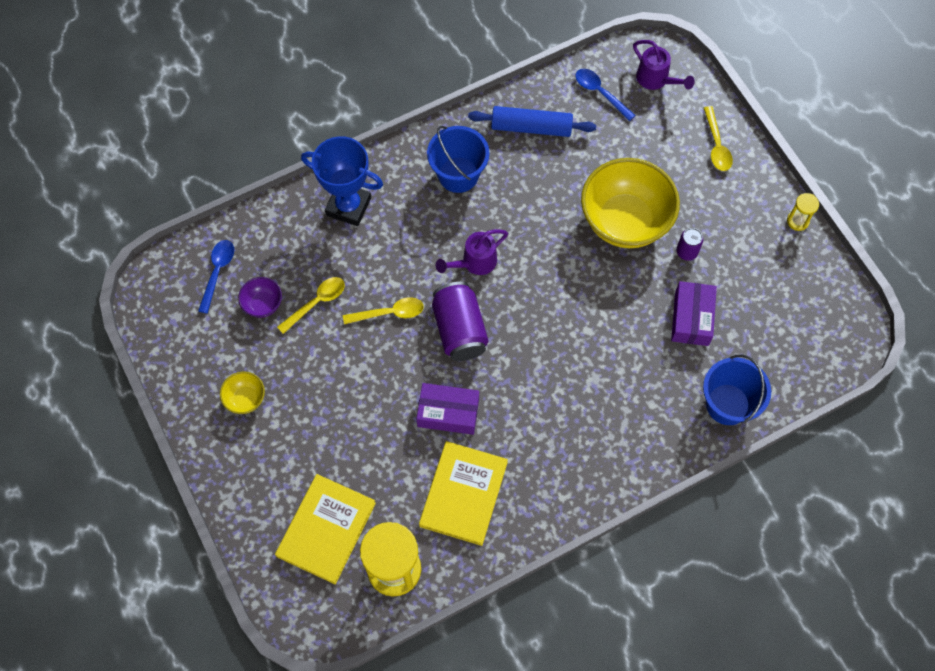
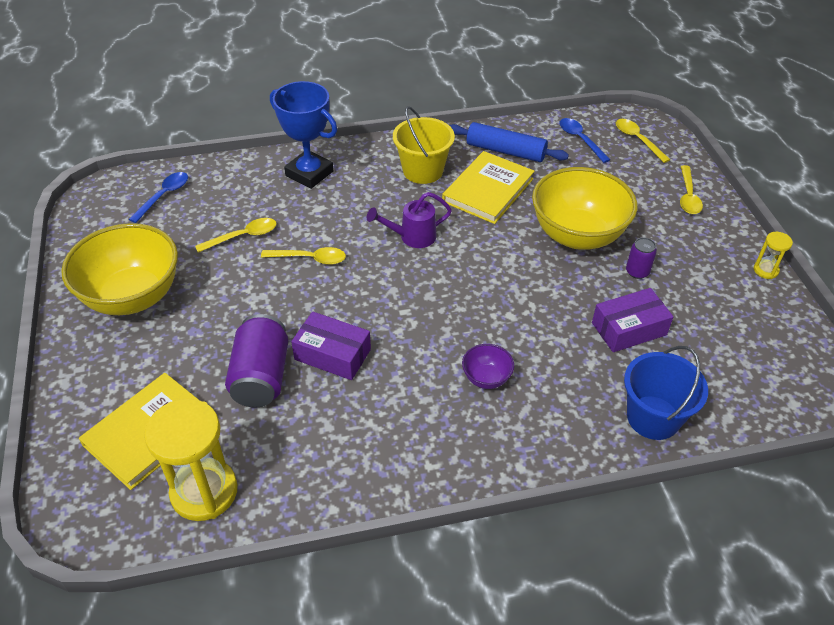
camera: 15 degrees right, 20 degrees down
(245, 399) = (132, 297): yellow bowl -> yellow bowl, size x2.28
(263, 304) = (192, 227): purple bowl -> purple bowl (486, 378)
(458, 175) = (423, 171): blue bucket -> yellow bucket
(459, 330) = (374, 286): purple can -> purple can (261, 377)
(463, 494) = (317, 434): yellow book -> yellow book (488, 190)
(656, 79) = (637, 140): purple watering can -> yellow spoon
(691, 318) = (629, 329): purple box -> purple box turned 45 degrees clockwise

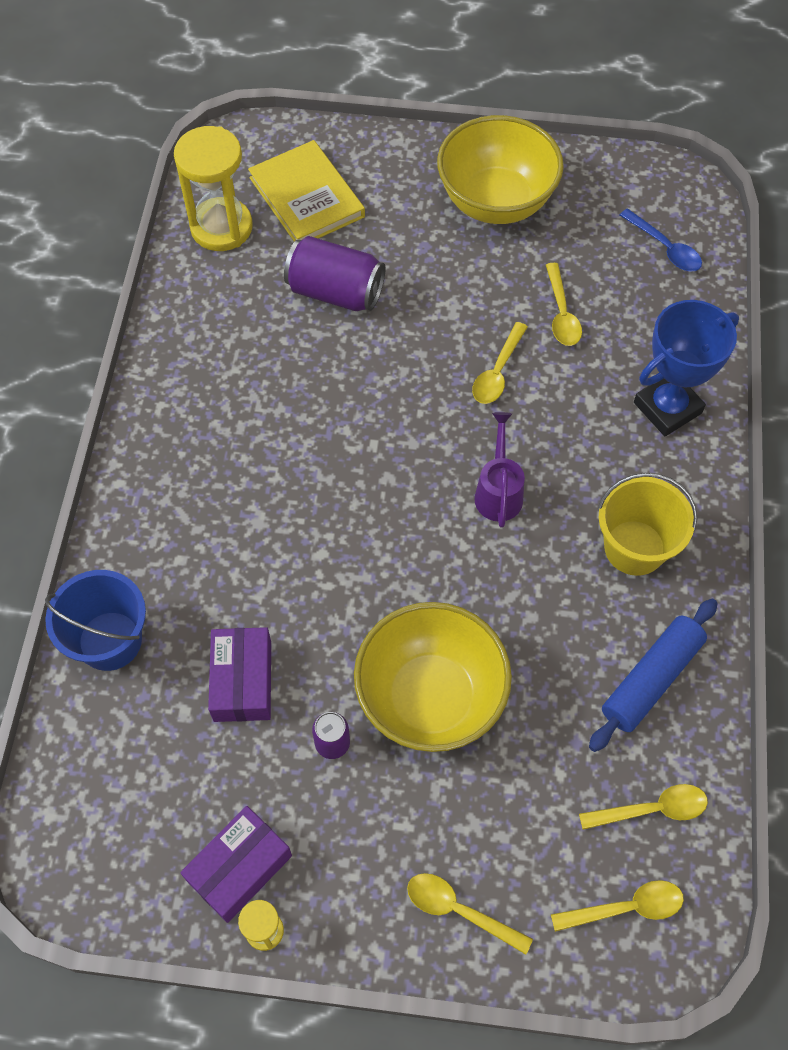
camera: 110 degrees right, 15 degrees up
(332, 354) = (338, 359): purple box -> purple box (239, 868)
(486, 378) = (240, 493): purple bowl -> none
(488, 190) = (564, 618): yellow book -> none
(580, 139) = (651, 809): blue spoon -> yellow spoon

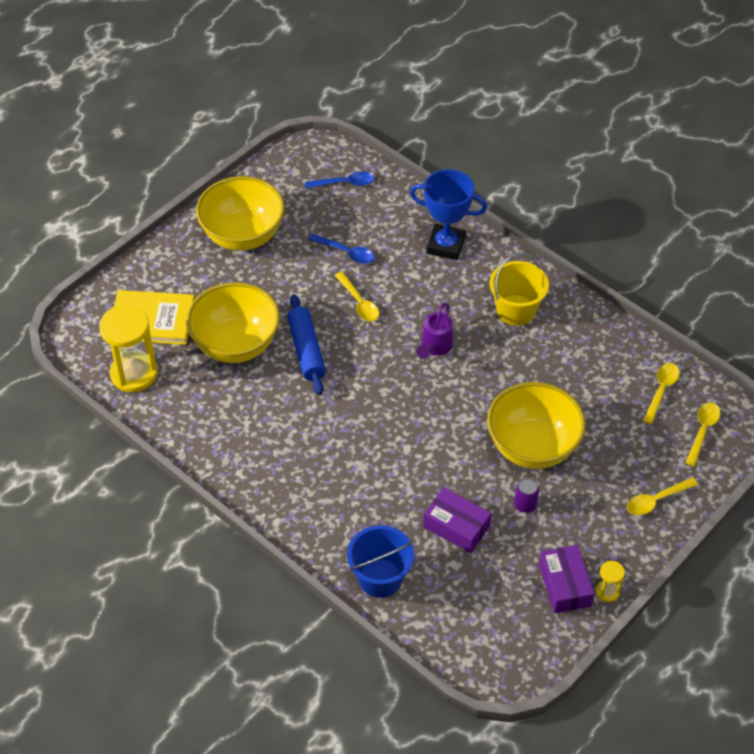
camera: 55 degrees left, 10 degrees down
(335, 292) = (236, 344): purple can -> yellow bowl
(498, 492) = (435, 347): purple watering can -> purple watering can turned 105 degrees counterclockwise
(561, 313) = (346, 252): yellow spoon -> blue spoon
(651, 679) = (594, 349): blue rolling pin -> blue rolling pin (307, 350)
(667, 408) = (445, 245): blue trophy -> blue trophy turned 75 degrees counterclockwise

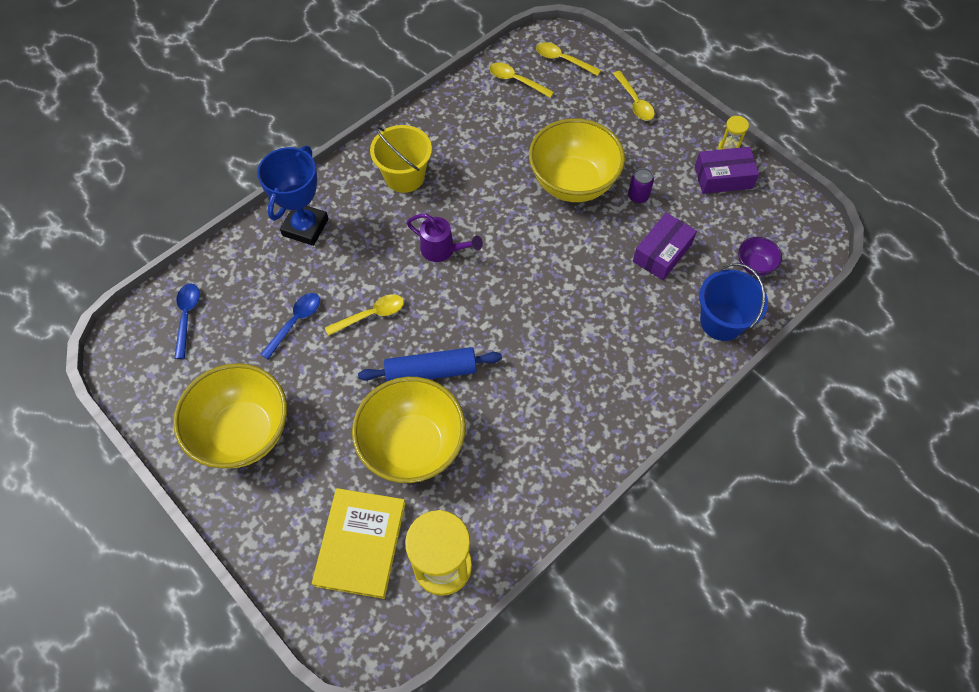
camera: 85 degrees left, 10 degrees up
(452, 611) = (754, 265): none -> purple bowl

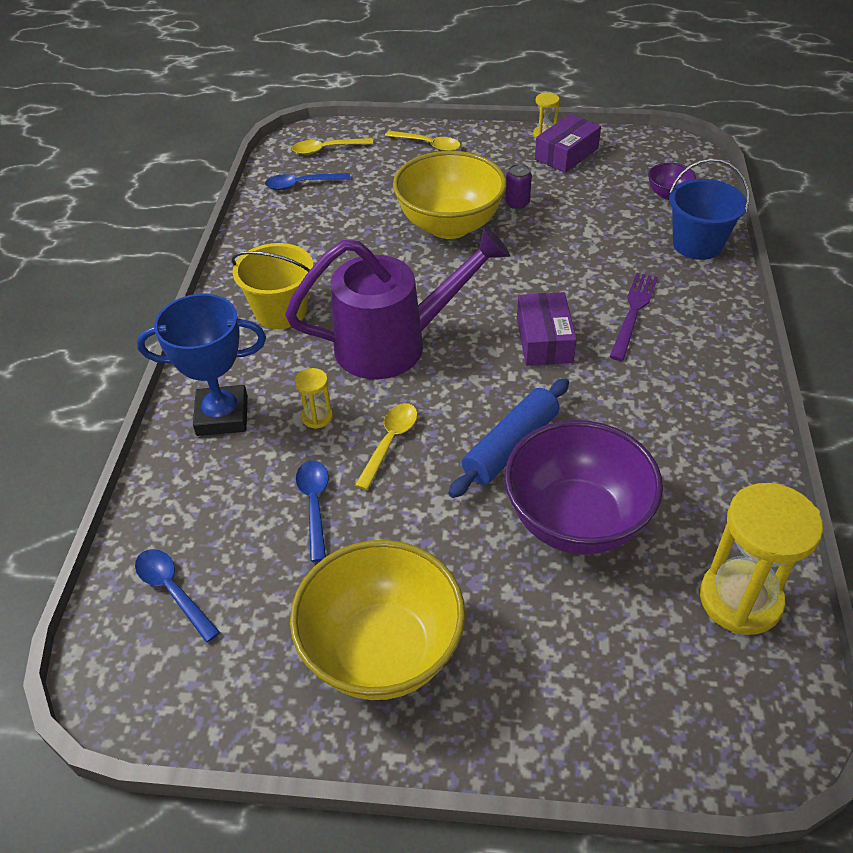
camera: 40 degrees left, 15 degrees down
(305, 227) = (222, 416): blue trophy -> blue trophy turned 75 degrees counterclockwise
(351, 267) = (317, 417): none -> yellow hourglass
(360, 543) = (640, 649): yellow book -> none
(412, 446) = (576, 521): yellow bowl -> purple bowl
(442, 250) = (394, 344): purple watering can -> purple watering can, size x2.03
(516, 81) = (301, 184): yellow spoon -> blue spoon
(611, 340) = (633, 312): none -> purple fork
(662, 253) = (589, 228): purple box -> purple box (544, 340)

